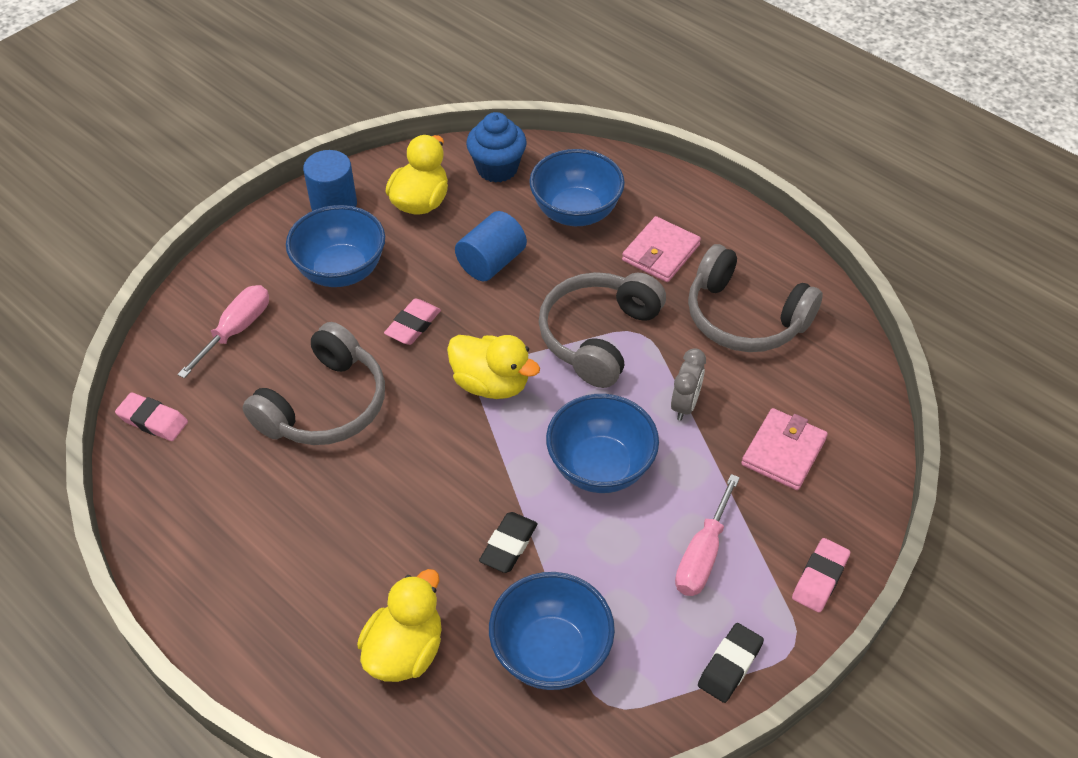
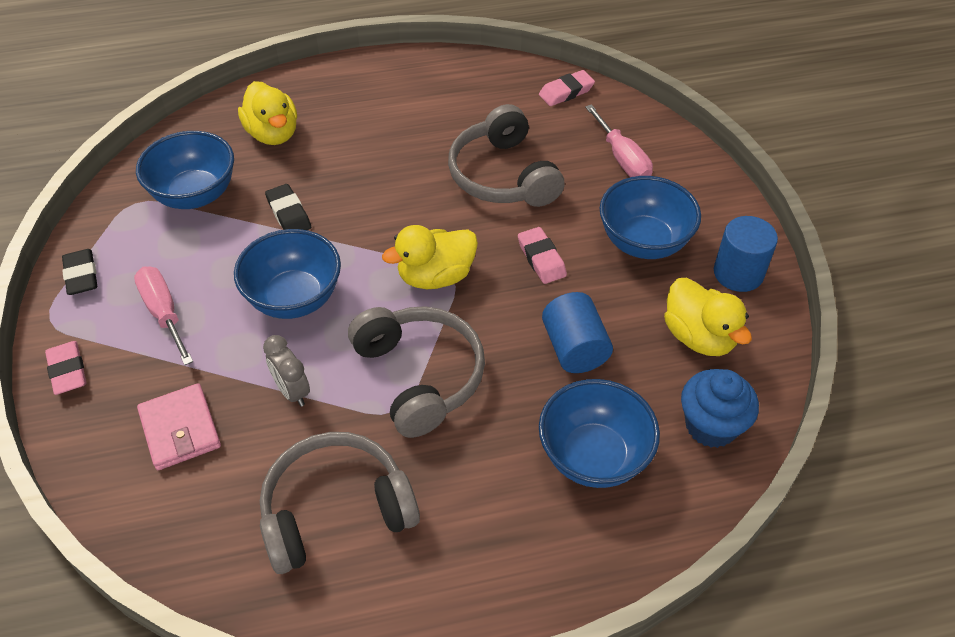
camera: 125 degrees right, 0 degrees up
(660, 253) = (478, 496): pink wallet -> none

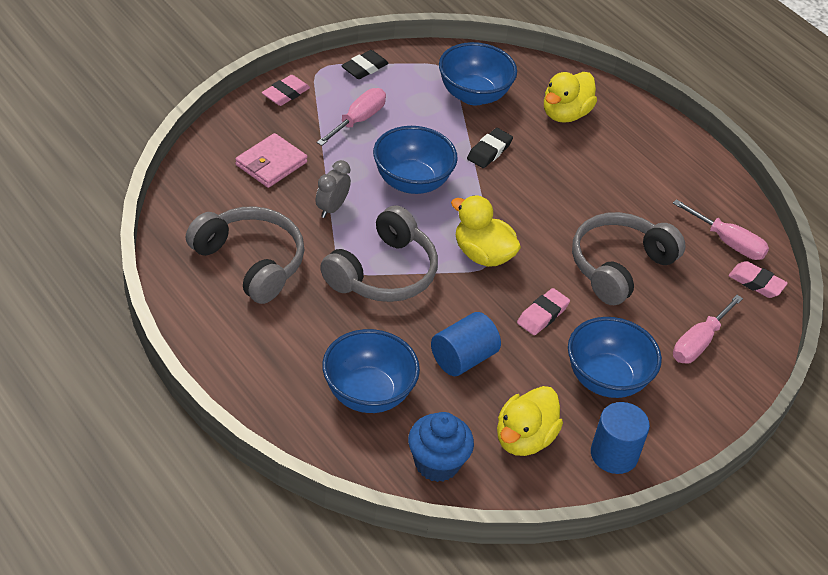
camera: 60 degrees right, 5 degrees down
(509, 90) = (728, 242): none -> pink screwdriver

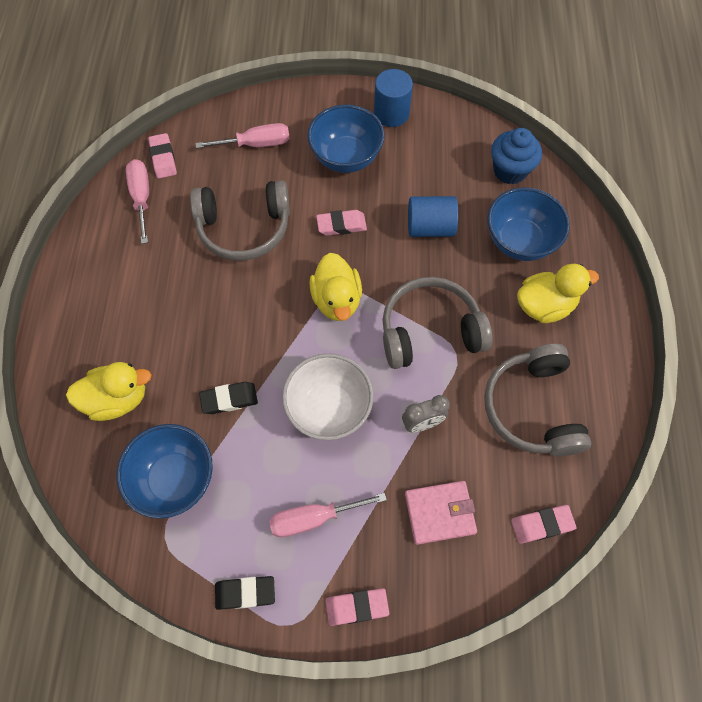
camera: 135 degrees left, 20 degrees up
(188, 193) = (542, 525): none -> pink eraser
(411, 182) = (329, 408): blue bowl -> white bowl
(524, 439) = (439, 153): yellow duck -> yellow duck (544, 305)

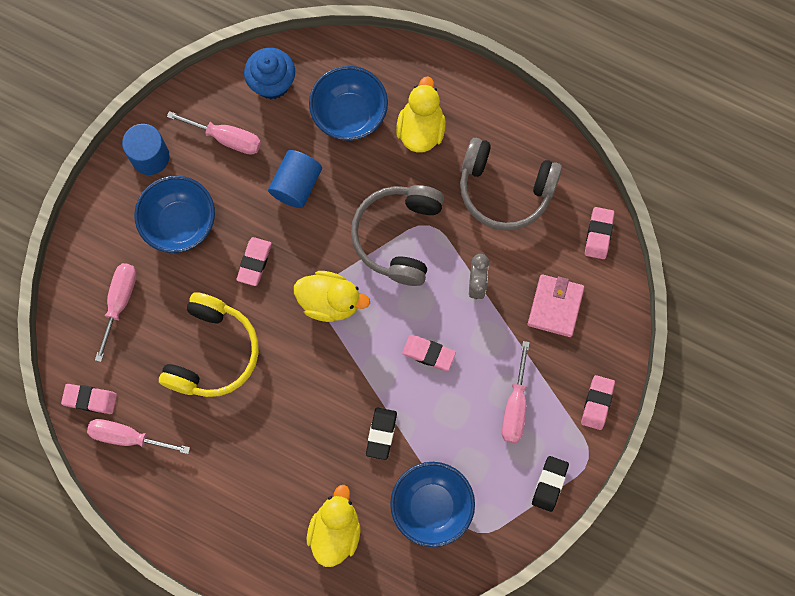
camera: 65 degrees left, 10 degrees up
(244, 228) = (213, 352): grey headphones -> yellow headphones
(329, 408) = (428, 353): white bowl -> pink eraser
(440, 159) = (226, 138): none -> pink screwdriver

